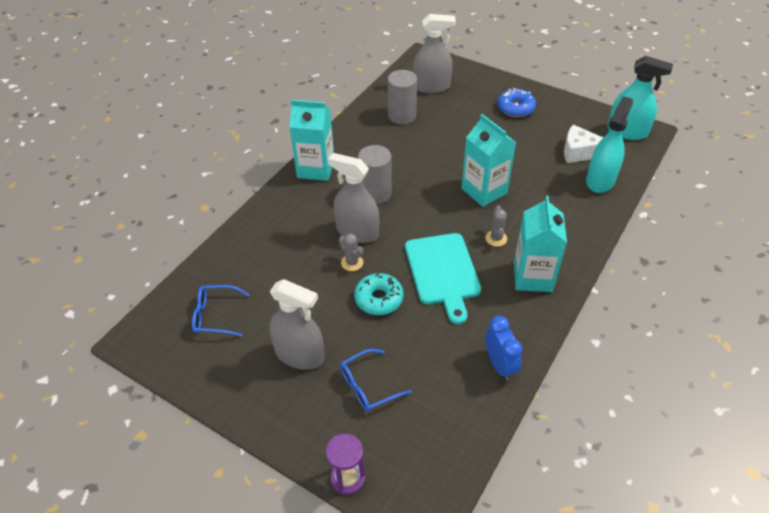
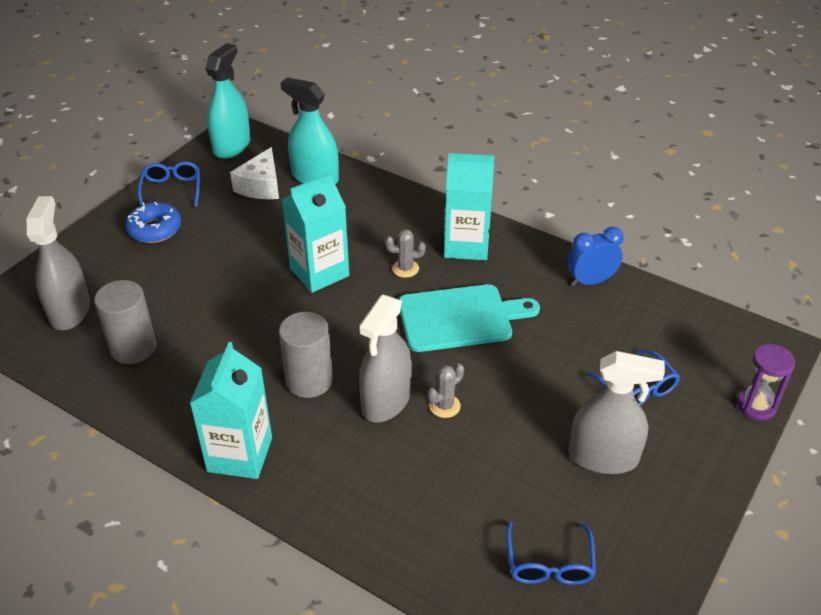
camera: 90 degrees left, 5 degrees down
(299, 354) = (603, 457): grey spray bottle -> grey spray bottle turned 75 degrees clockwise
(379, 299) = (506, 378): turquoise donut -> none
(562, 109) = (172, 189): none -> blue glasses

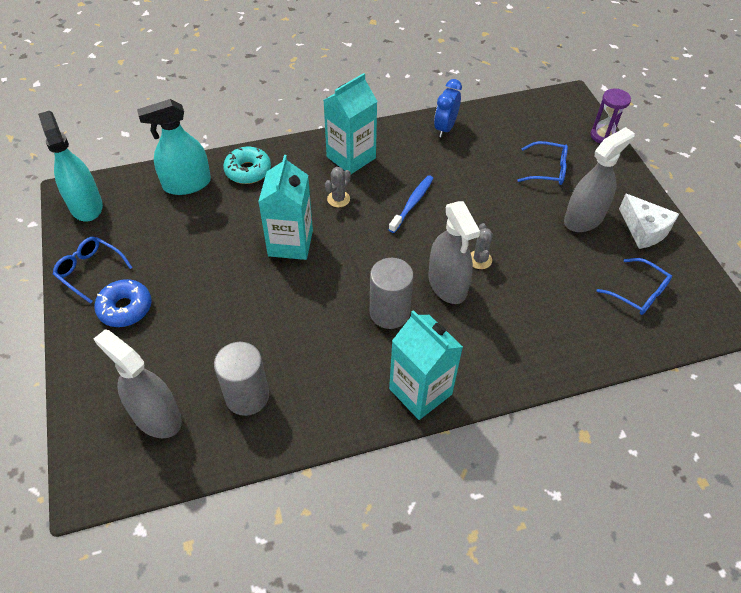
camera: 50 degrees left, 10 degrees up
(261, 186) = (157, 218): white cheese -> white cheese (644, 230)
(371, 198) = (248, 171): none -> turquoise donut
(460, 318) = (412, 203): turquoise cutting board -> blue toothbrush

